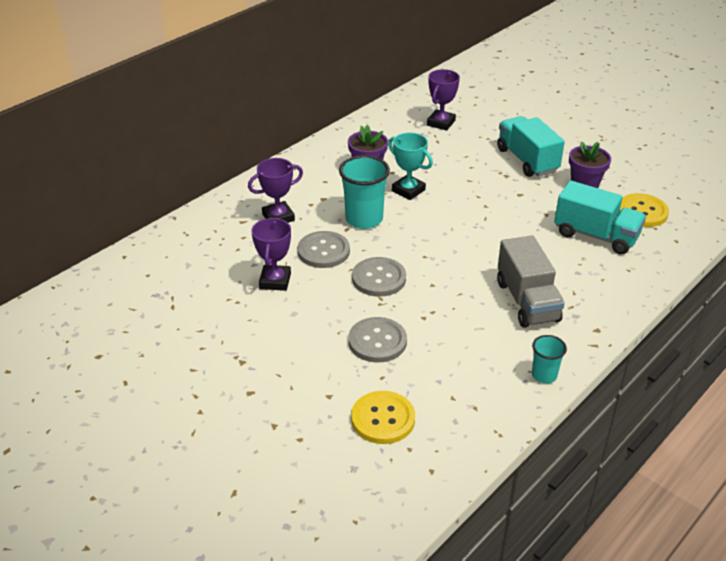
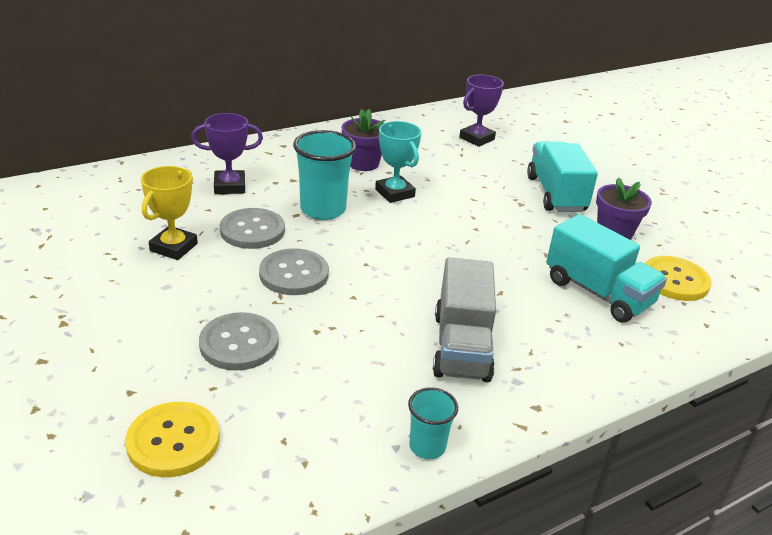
camera: 15 degrees right, 5 degrees down
(275, 281) = (174, 247): purple trophy -> yellow trophy

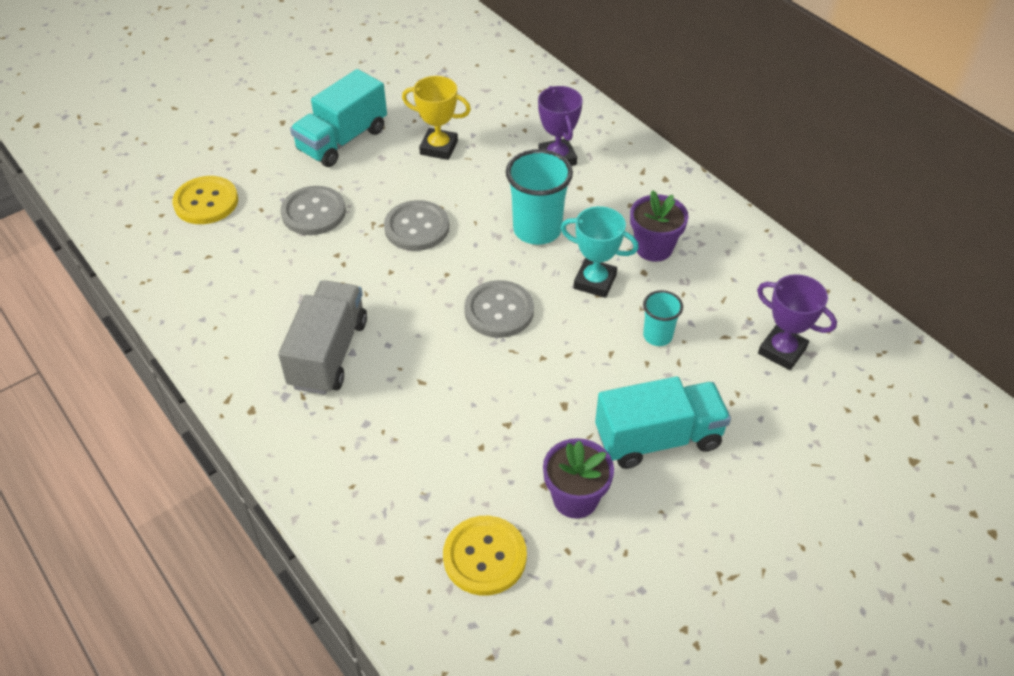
camera: 85 degrees right, 15 degrees up
(252, 230) = (481, 188): grey button -> grey button (499, 311)
(394, 193) = (595, 281): turquoise trophy -> turquoise trophy turned 60 degrees clockwise
(427, 446) = (202, 337): turquoise cup -> turquoise cup (657, 336)
(461, 346) = (328, 353): grey truck -> grey truck turned 105 degrees clockwise
(598, 292) = (440, 471): turquoise truck -> turquoise truck (342, 140)

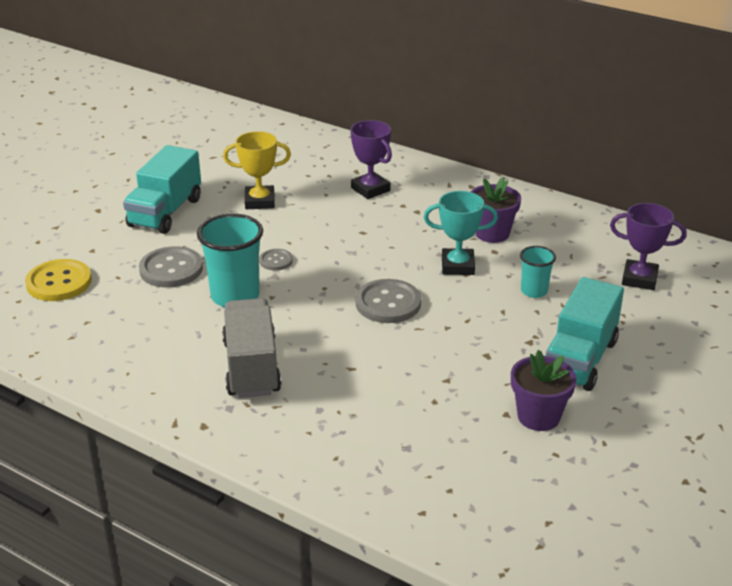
camera: 20 degrees left, 15 degrees down
(417, 227) = (276, 261): grey button -> grey button, size x0.54
(484, 557) = (488, 477): yellow button -> none
(537, 230) = (385, 241): turquoise cup -> turquoise cup (235, 296)
(658, 438) = (580, 359): turquoise truck -> turquoise truck turned 150 degrees clockwise

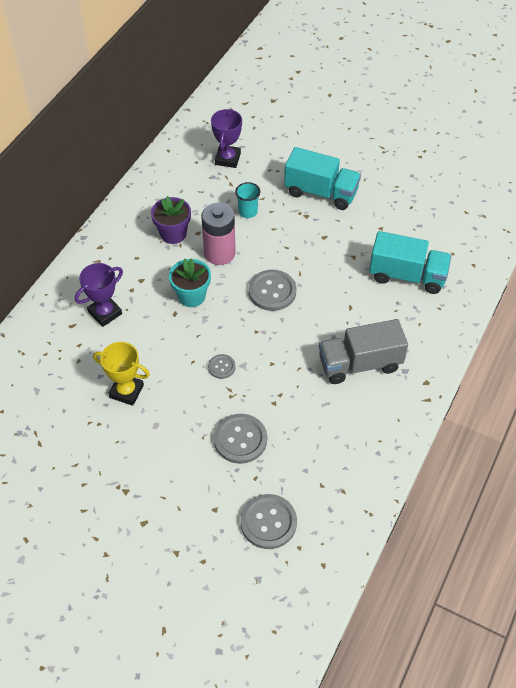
camera: 95 degrees left, 20 degrees up
(59, 282) = (268, 522): yellow button -> grey button
(165, 212) = (147, 463): turquoise truck -> turquoise truck (407, 276)
(235, 296) = (274, 387): turquoise cup -> none
(259, 201) = (126, 391): yellow trophy -> yellow trophy turned 60 degrees counterclockwise
(387, 244) = (191, 296): none -> turquoise flower pot
(457, 266) = (219, 253): turquoise trophy -> pink battery
(538, 416) = (380, 213): purple flower pot -> none

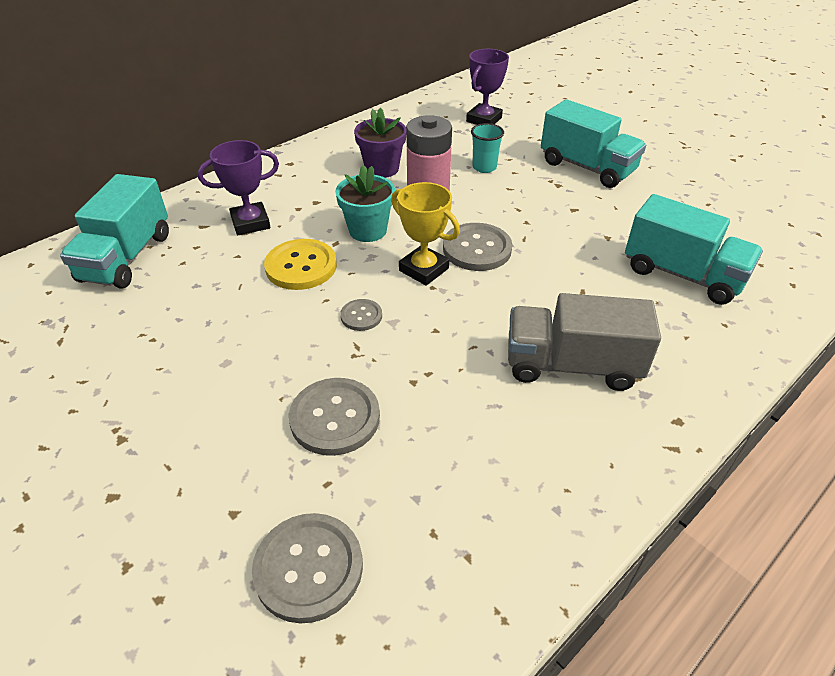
camera: 20 degrees right, 10 degrees down
(36, 368) = (127, 257): none -> turquoise truck
(126, 391) = (216, 311): yellow trophy -> yellow trophy (424, 269)
(162, 340) = (301, 266): none -> yellow button

